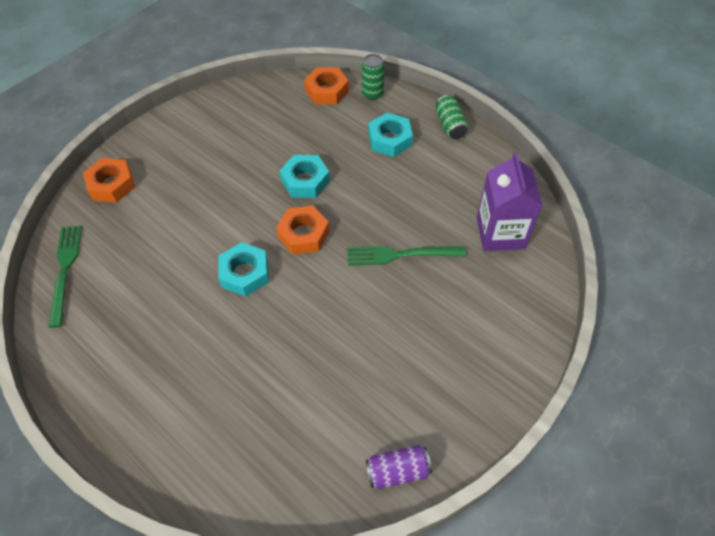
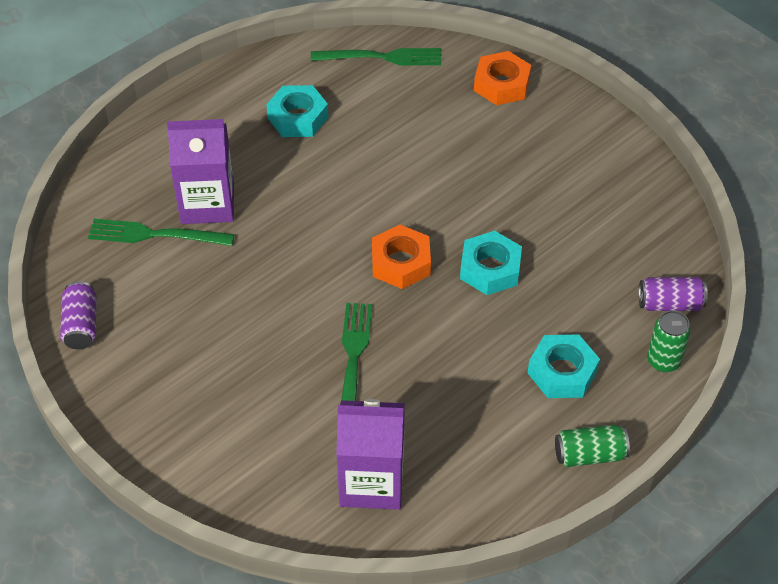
camera: 95 degrees right, 5 degrees down
(243, 387) = (207, 203): none -> purple carton
(245, 273) = (351, 206): turquoise nut -> turquoise nut (298, 117)
(283, 427) = (155, 235): none -> green fork
(327, 91) = (670, 304): orange nut -> purple can

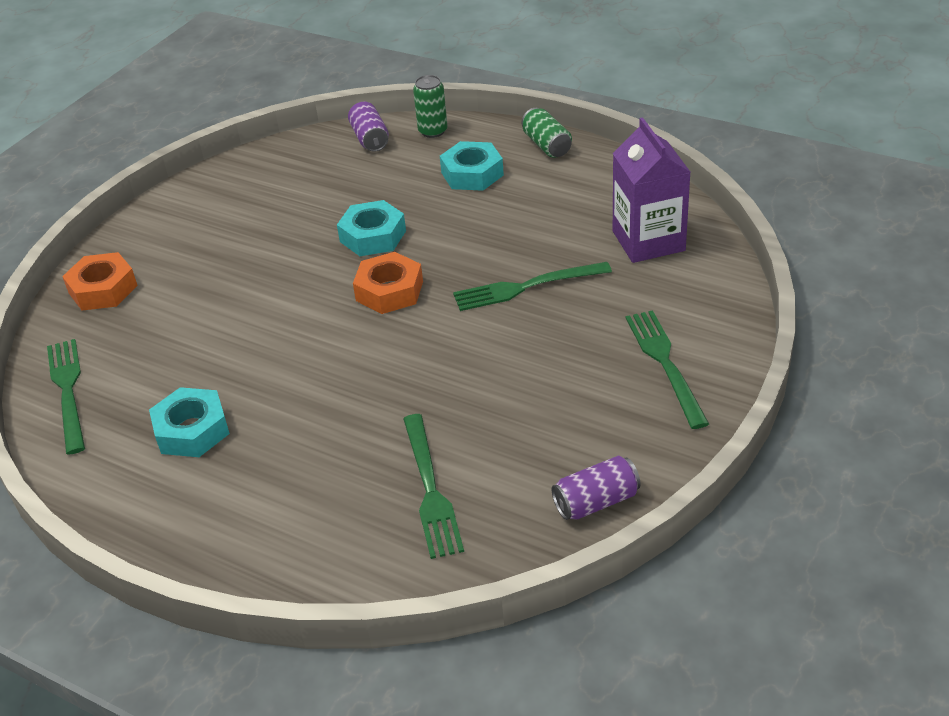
camera: 105 degrees left, 10 degrees down
(196, 425) = (665, 363): none -> green fork
(207, 203) = (362, 461): purple carton -> none

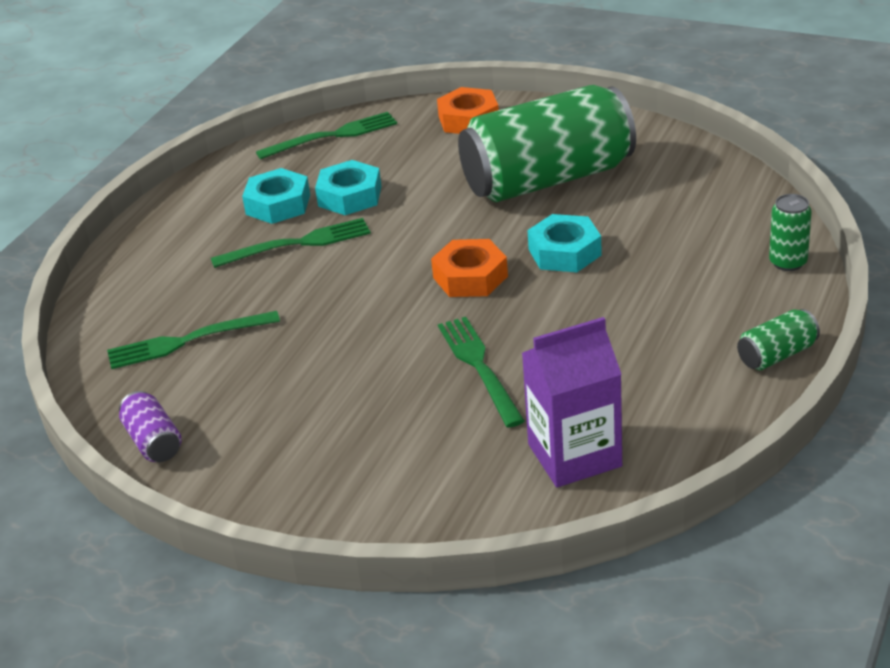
camera: 85 degrees right, 5 degrees down
(248, 241) = (548, 179): none -> green can
(370, 139) = (759, 220): purple can -> none
(472, 174) = (698, 303): turquoise nut -> turquoise nut (350, 196)
(665, 363) = (346, 479): green fork -> green fork (298, 244)

